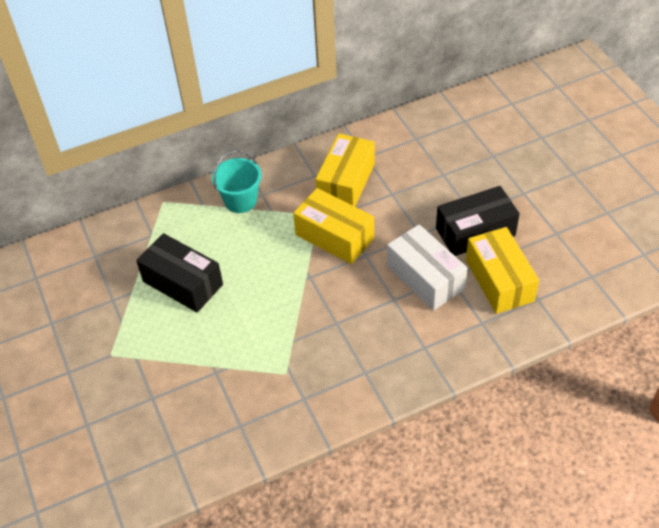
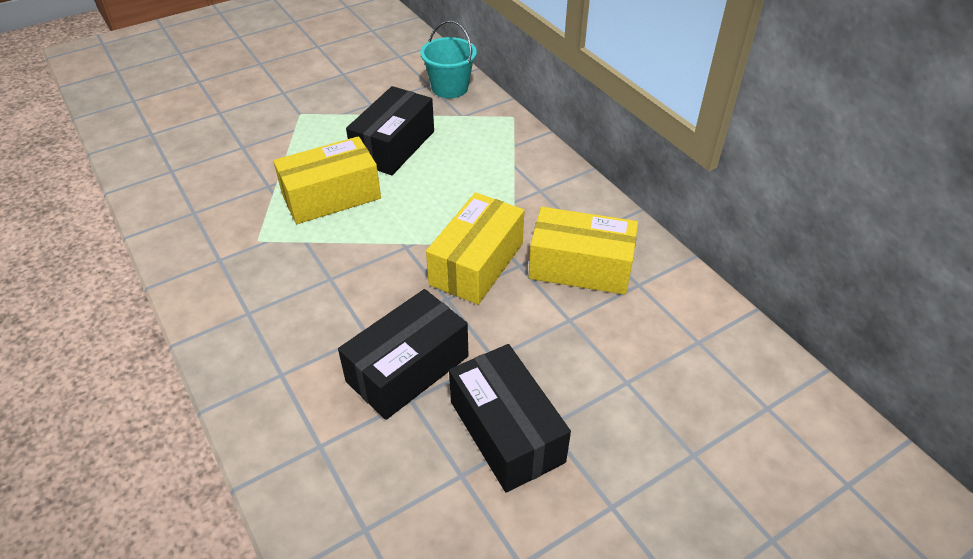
camera: 80 degrees right, 5 degrees down
(240, 200) = (526, 173): turquoise bucket -> turquoise bucket (450, 88)
(425, 277) = (407, 368): white box -> black box
(499, 280) = (404, 469): yellow box -> yellow box (331, 196)

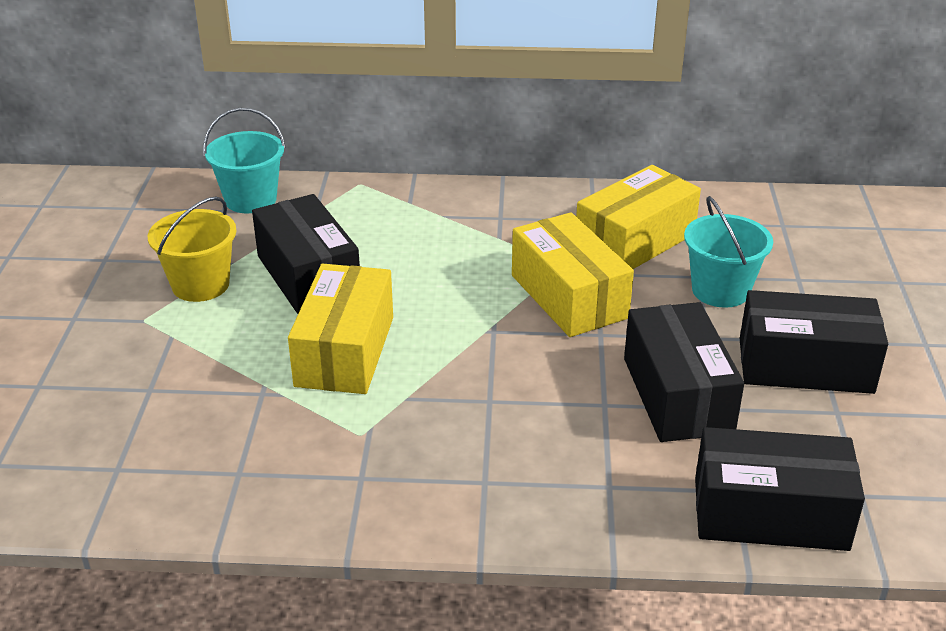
camera: 55 degrees left, 10 degrees down
(305, 477) = (770, 513): none -> black box
(348, 115) = (200, 285): none -> yellow bucket
(562, 340) = (720, 290): none -> turquoise bucket

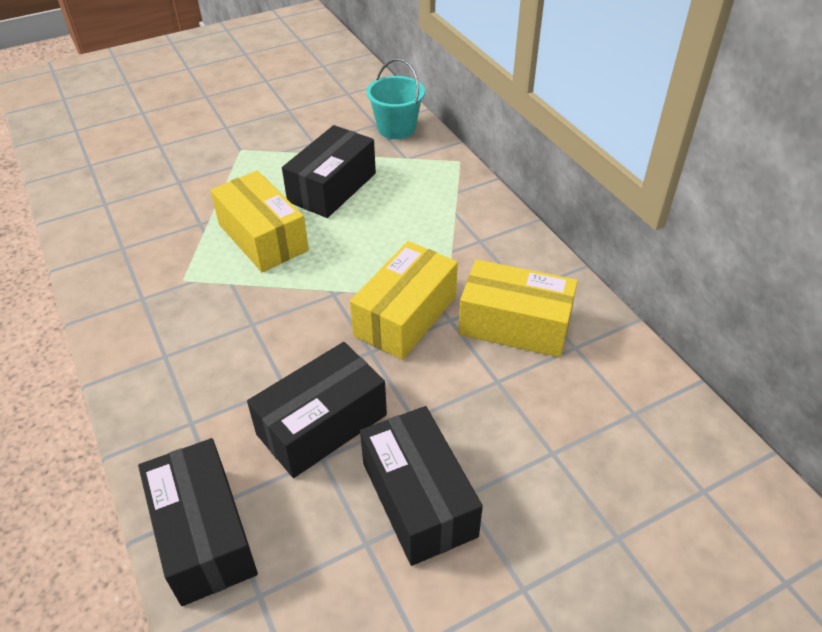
camera: 60 degrees right, 10 degrees up
(200, 285) = (289, 153): yellow bucket -> none
(345, 351) = (263, 237): yellow box -> yellow box turned 75 degrees clockwise
(720, 290) = (488, 403): turquoise bucket -> none

